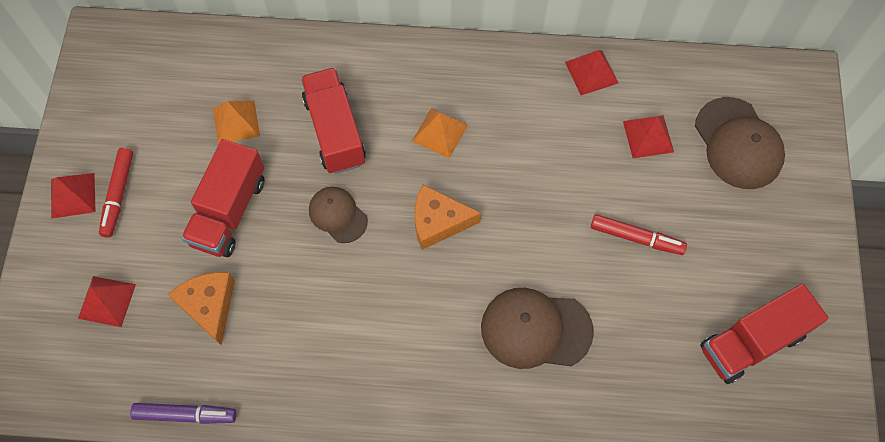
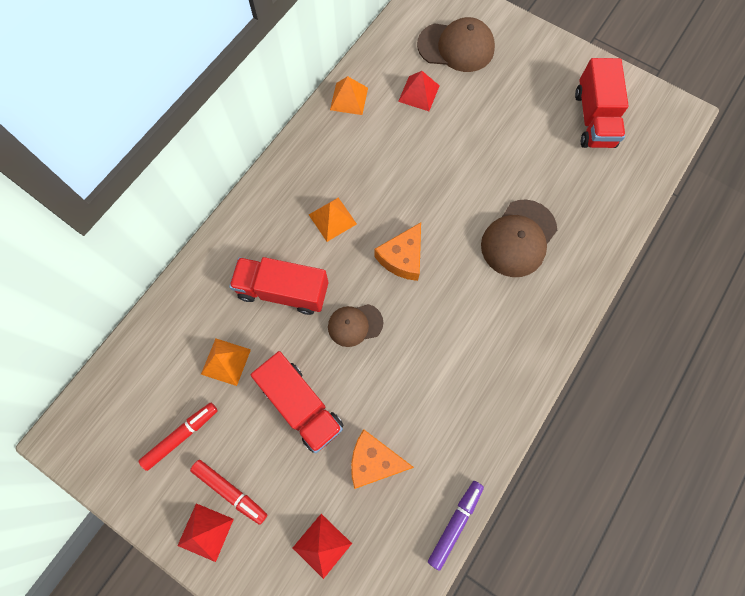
camera: 60 degrees left, 5 degrees up
(591, 72) = (349, 98): red pyramid -> orange pyramid
(636, 238) = (487, 142): red marker -> red marker (181, 436)

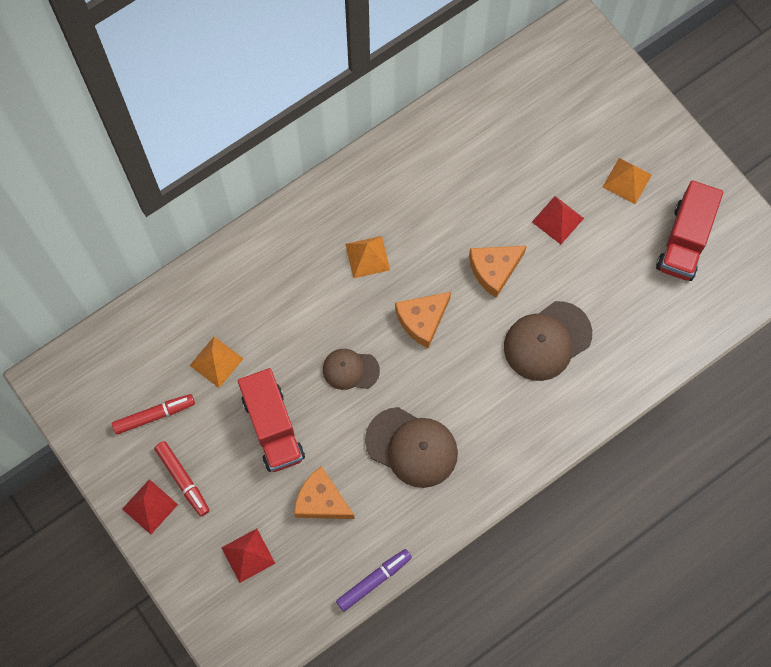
camera: 20 degrees right, 0 degrees up
(283, 291) = (293, 313): red truck -> none
(349, 98) = (432, 131): orange pyramid -> orange pyramid (627, 180)
(419, 93) = (509, 150): red pyramid -> red pyramid (558, 220)
(447, 194) = (494, 270): none -> orange cheese
(456, 47) = (571, 109): brown cap -> brown cap (412, 447)

